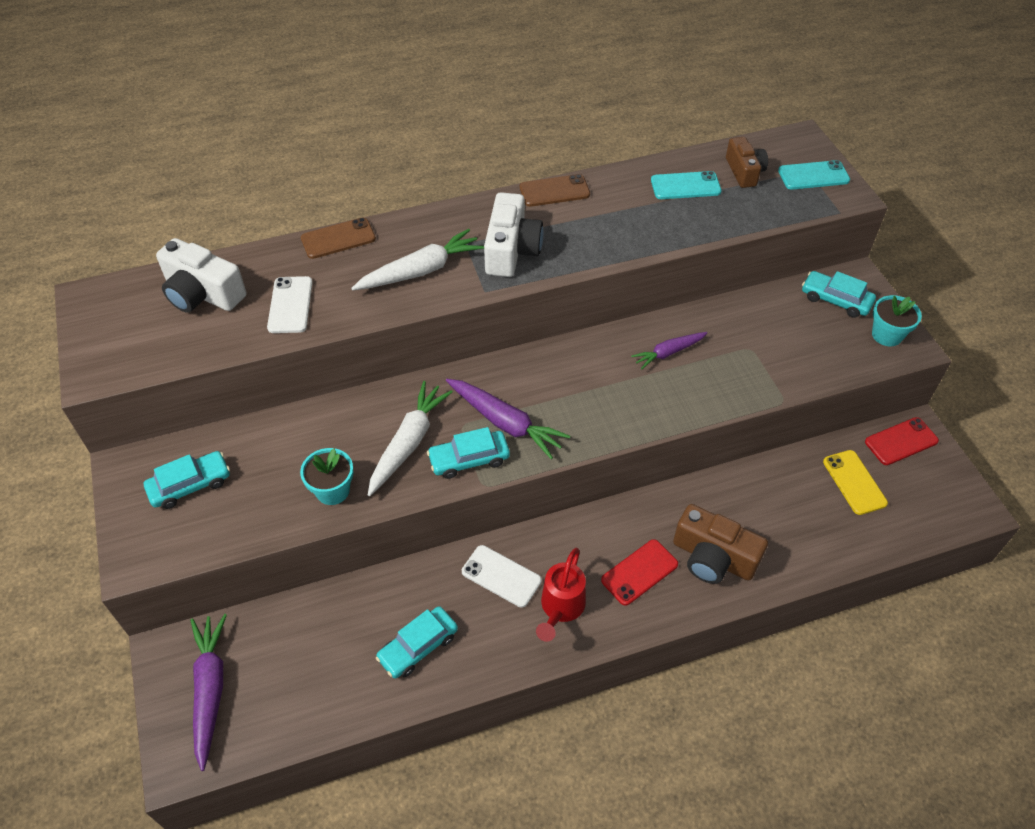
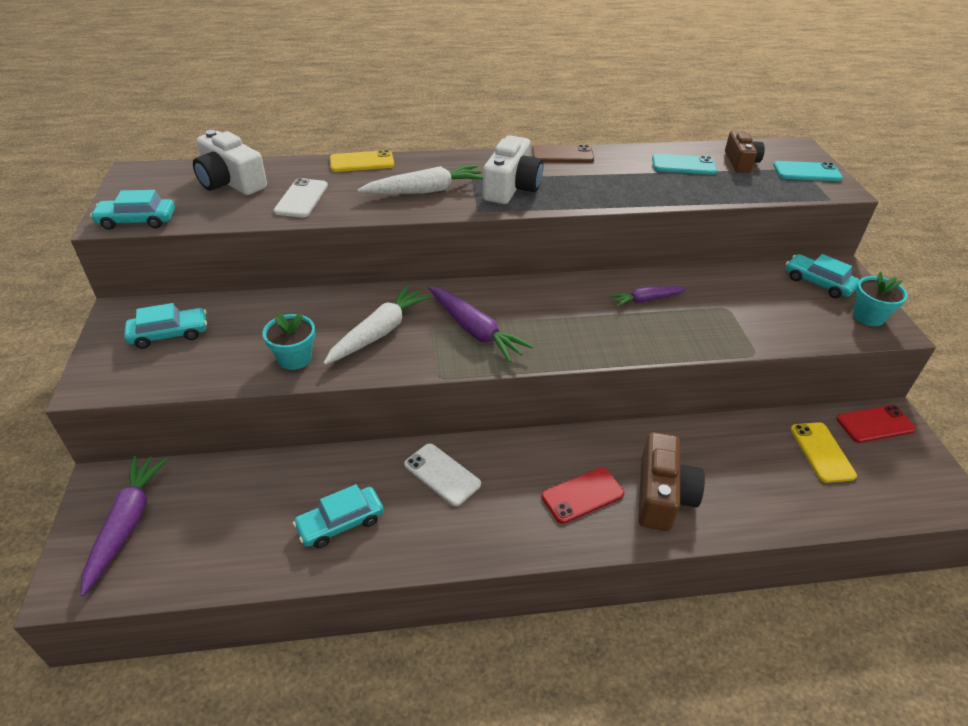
camera: 10 degrees right, 10 degrees down
(338, 239) = (362, 162): brown phone -> yellow phone
(469, 459) = (431, 354): turquoise car -> turquoise car (137, 221)
(560, 608) = (493, 514): red watering can -> none
(713, 557) = (662, 495): brown camera -> brown camera turned 120 degrees counterclockwise

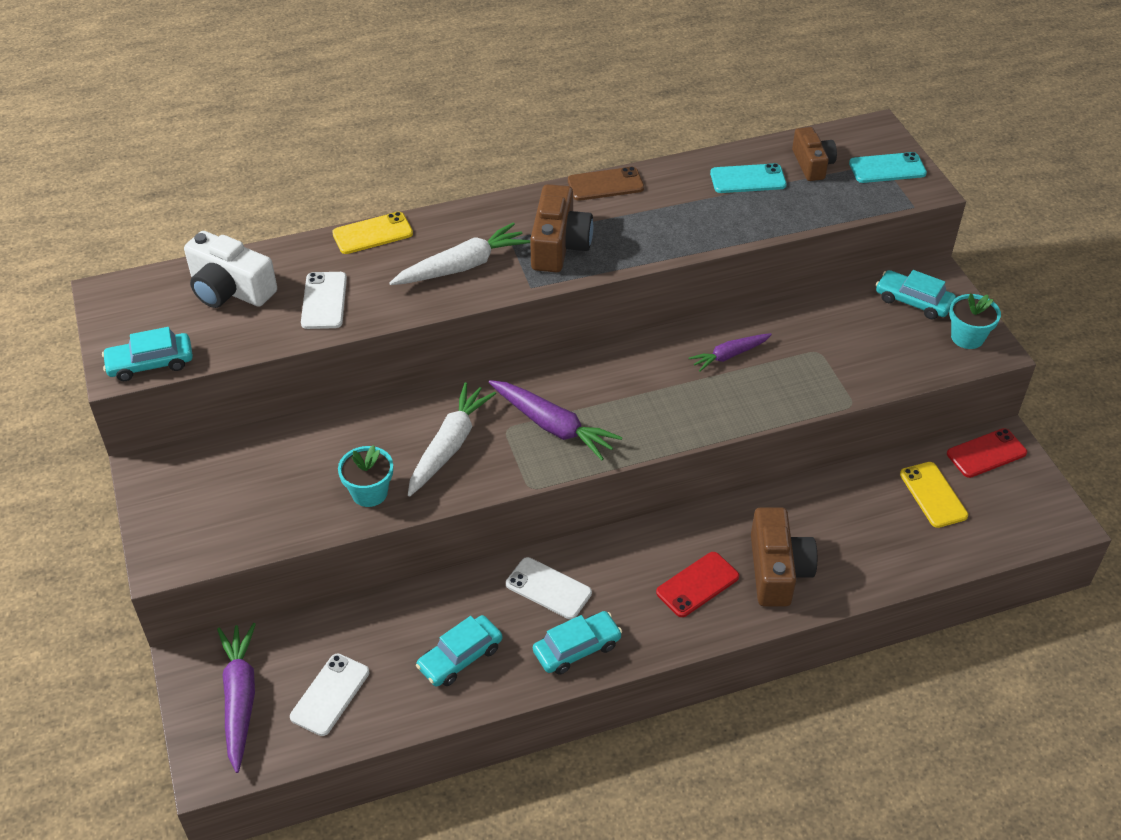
camera: 10 degrees left, 5 degrees up
(169, 334) = (218, 487): turquoise car -> turquoise car (577, 648)
(208, 536) = (330, 694): none -> white phone
(511, 187) = (559, 245): white camera -> brown camera

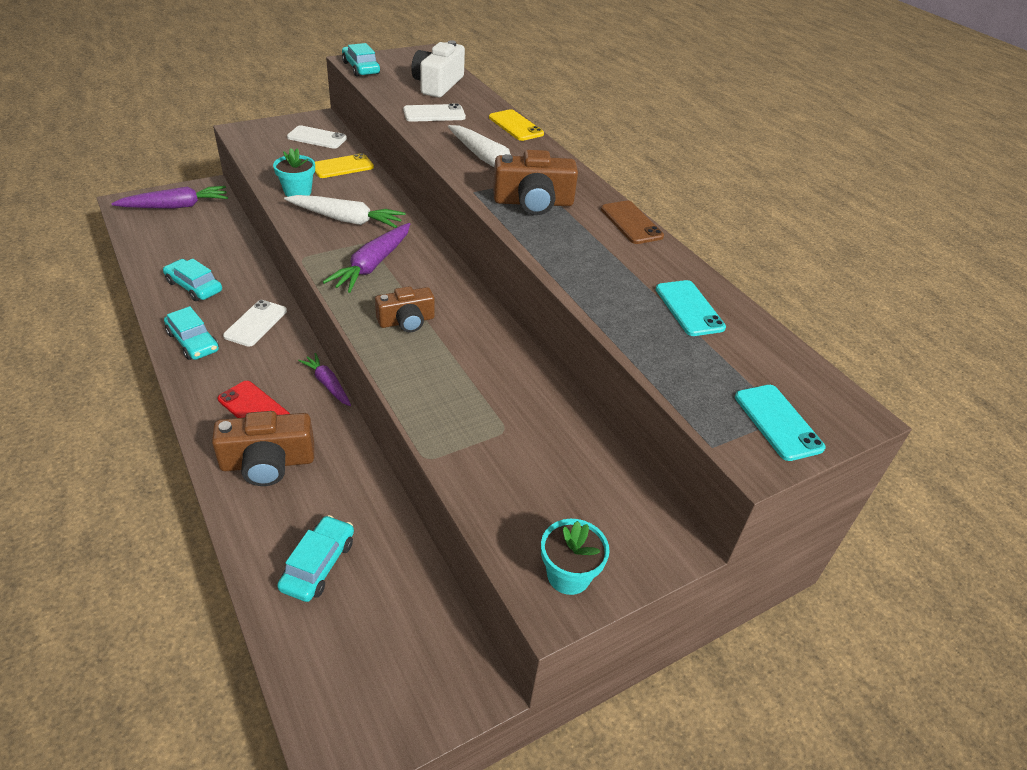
camera: 75 degrees right, 5 degrees down
(330, 694) = (172, 237): white phone -> white phone (317, 138)
(729, 355) = (482, 364): purple carrot -> purple carrot (327, 384)
(812, 164) = (745, 356): brown camera -> brown camera (406, 321)
(913, 301) = (618, 518): turquoise car -> turquoise car (318, 565)
(933, 495) = (375, 600): yellow phone -> yellow phone (342, 167)
(986, 453) = (450, 663): red phone -> none

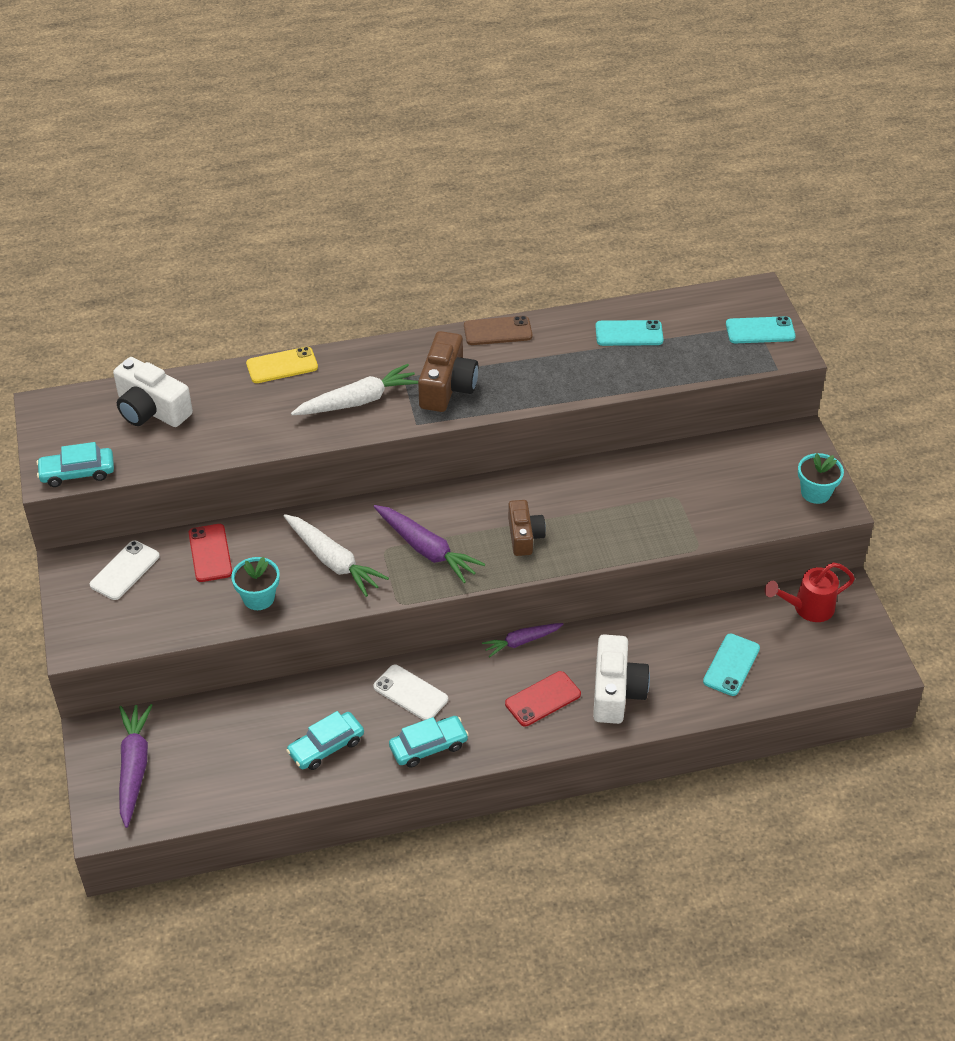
camera: 70 degrees left, 5 degrees up
(268, 462) = (616, 691): brown camera -> white camera
(318, 565) = (731, 665): turquoise car -> turquoise phone
(342, 167) = (210, 553): yellow phone -> red phone
(346, 220) = (333, 561): white carrot -> white carrot turned 105 degrees clockwise
(430, 641) = (807, 608): none -> red watering can
(434, 114) = (232, 425): white phone -> none

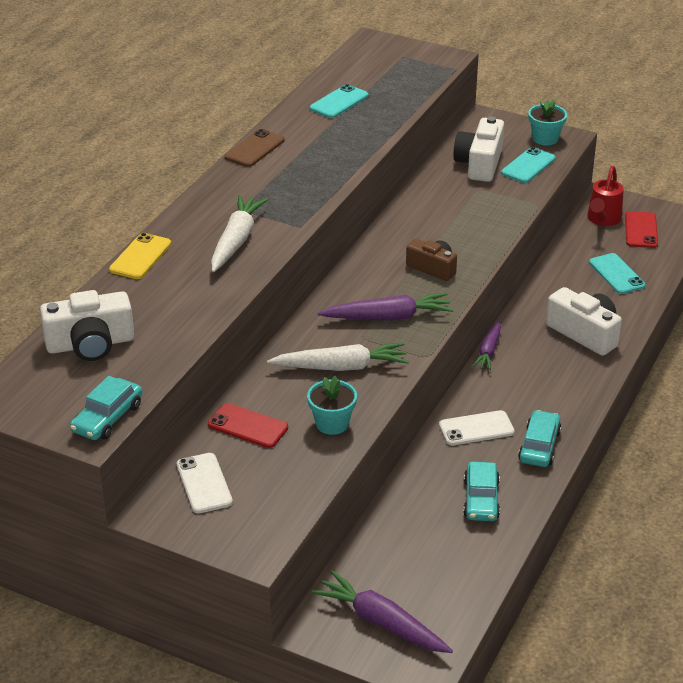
camera: 50 degrees left, 10 degrees down
(447, 386) = (280, 196): brown camera -> none
(542, 699) = (554, 369): red phone -> red phone (641, 230)
(719, 474) = (479, 163): none -> white camera
(760, 331) = (410, 57): turquoise phone -> turquoise phone (528, 166)

